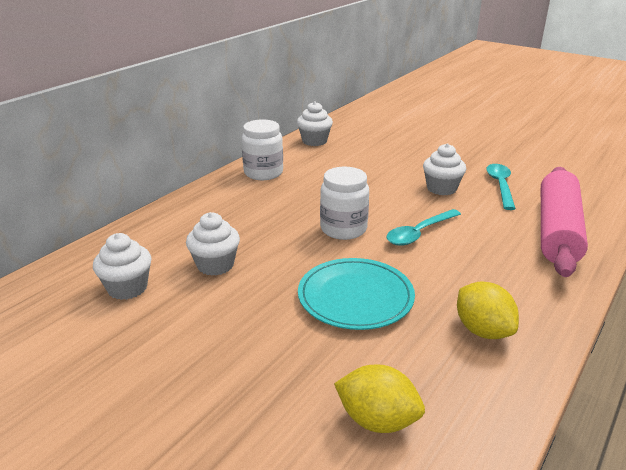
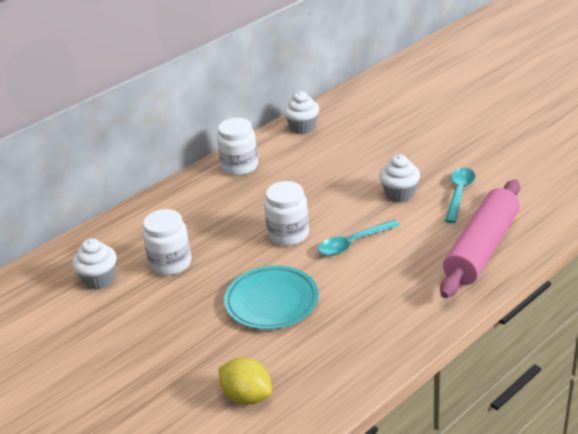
camera: 15 degrees right, 5 degrees up
(215, 265) = (170, 263): white cupcake -> white jar
(482, 330) = (358, 337): yellow lemon -> none

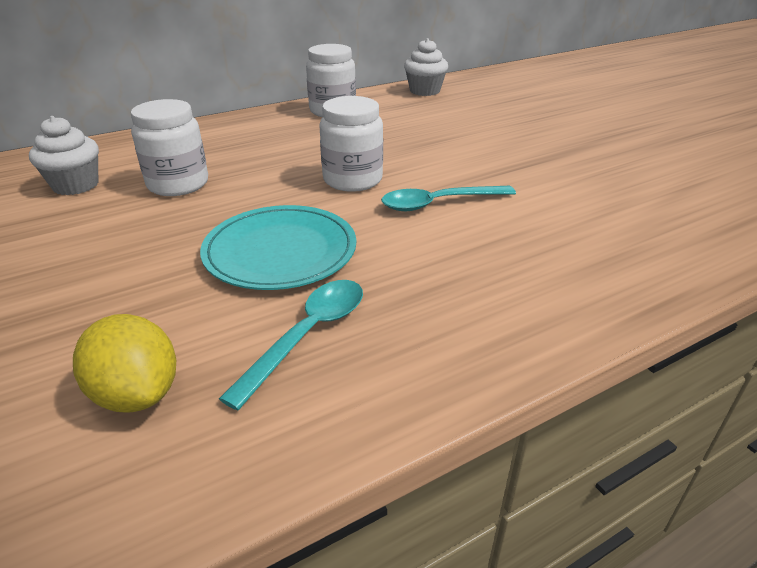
camera: 10 degrees right, 0 degrees up
(399, 194) = (524, 162): white cupcake -> none
(459, 194) = (612, 174): turquoise spoon -> turquoise spoon (308, 335)
(481, 248) = (640, 243): pink rolling pin -> none

